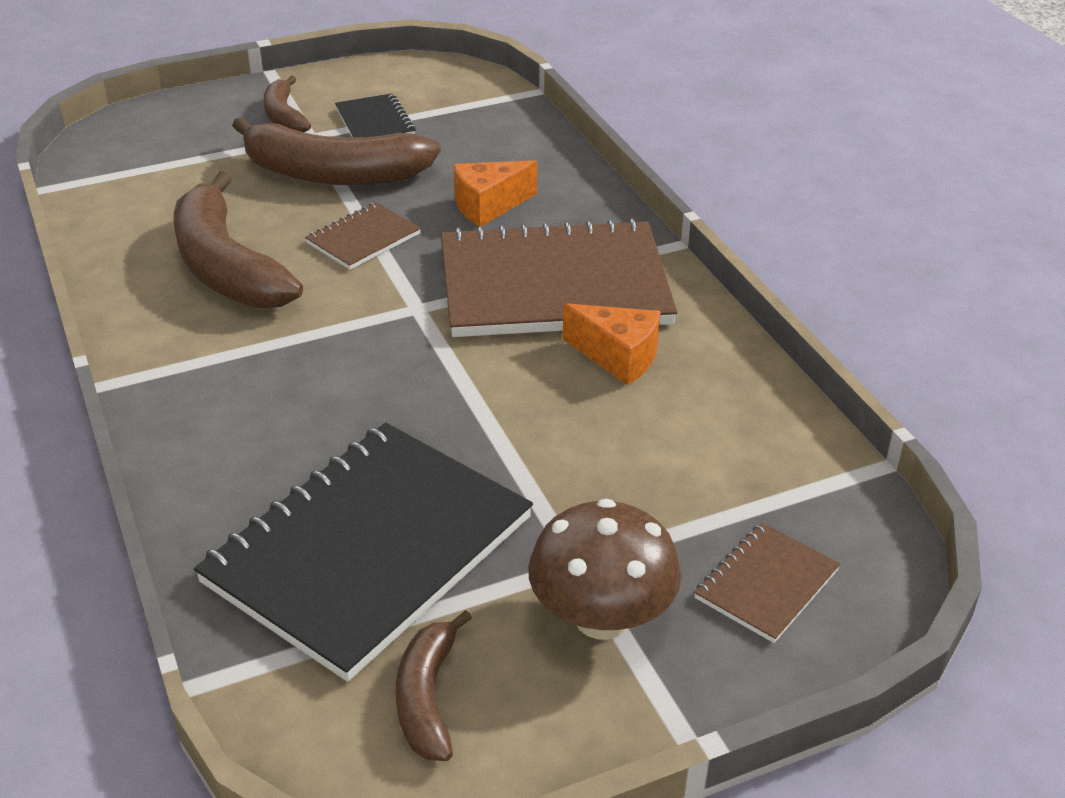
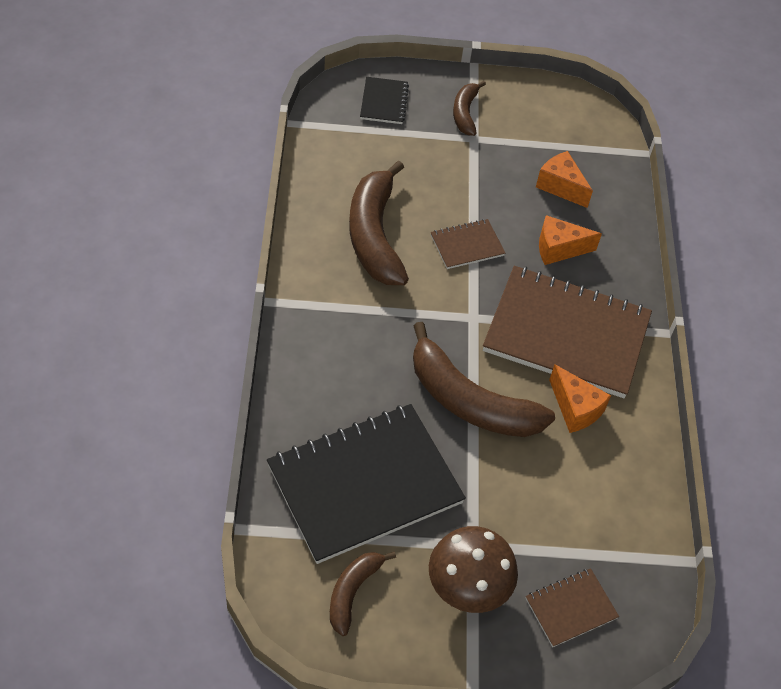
camera: 20 degrees right, 15 degrees up
(333, 173) = (473, 179): brown banana -> brown banana (469, 400)
(375, 122) = (521, 141): black notebook -> black notebook (384, 102)
(451, 149) = (560, 186): none -> orange cheese

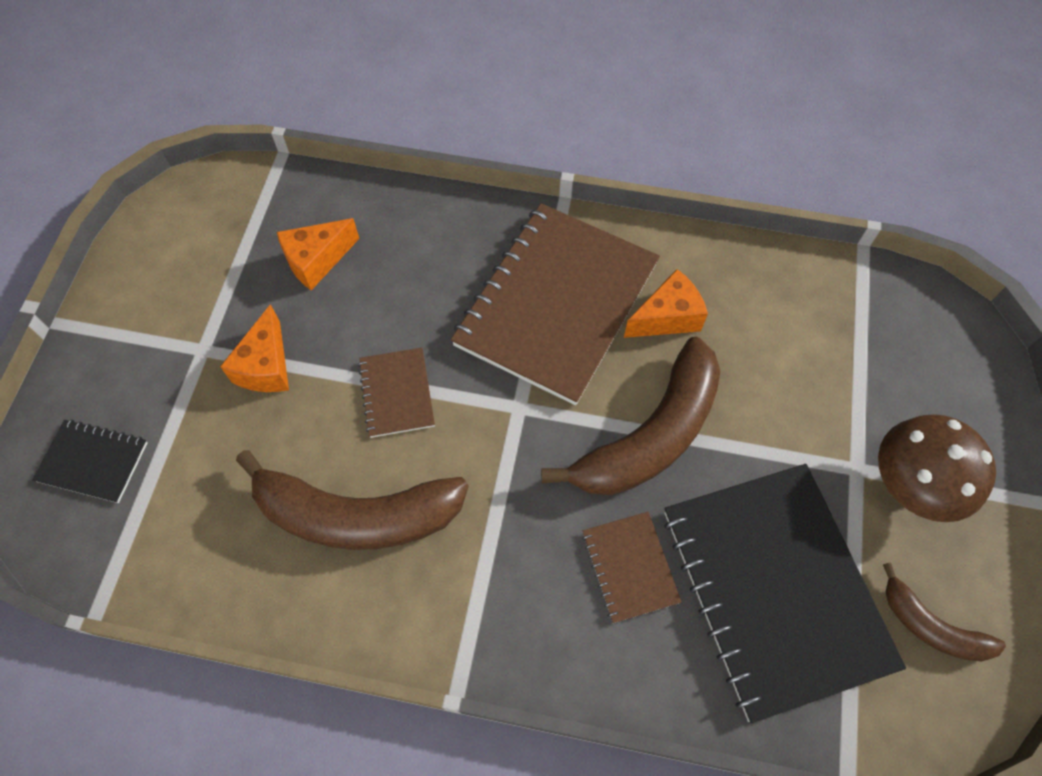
camera: 75 degrees left, 10 degrees up
(465, 113) = (150, 352): brown banana -> none
(559, 249) = (421, 284): orange cheese -> orange cheese (266, 366)
(571, 608) = (930, 378): brown notebook -> brown notebook (630, 567)

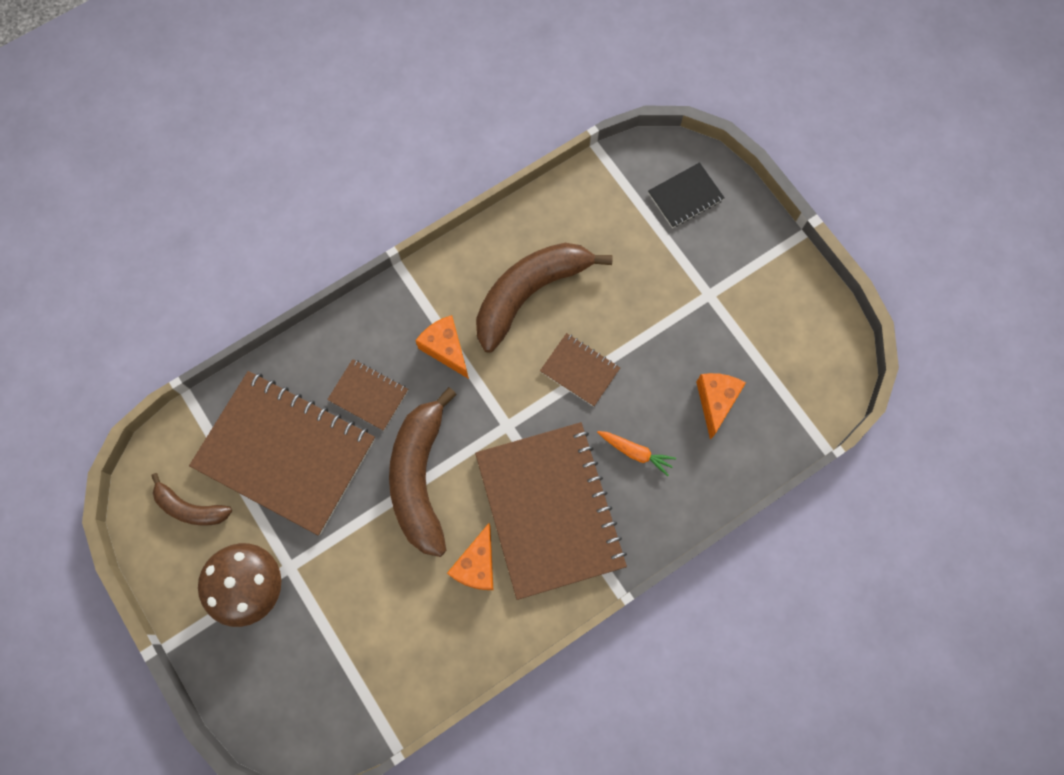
camera: 135 degrees right, 10 degrees up
(266, 366) = (665, 318): orange cheese -> orange cheese (446, 349)
(431, 283) = (635, 452): none -> orange carrot
(775, 588) = (285, 453): black notebook -> brown notebook
(931, 625) = (190, 507): brown banana -> brown banana turned 150 degrees counterclockwise

